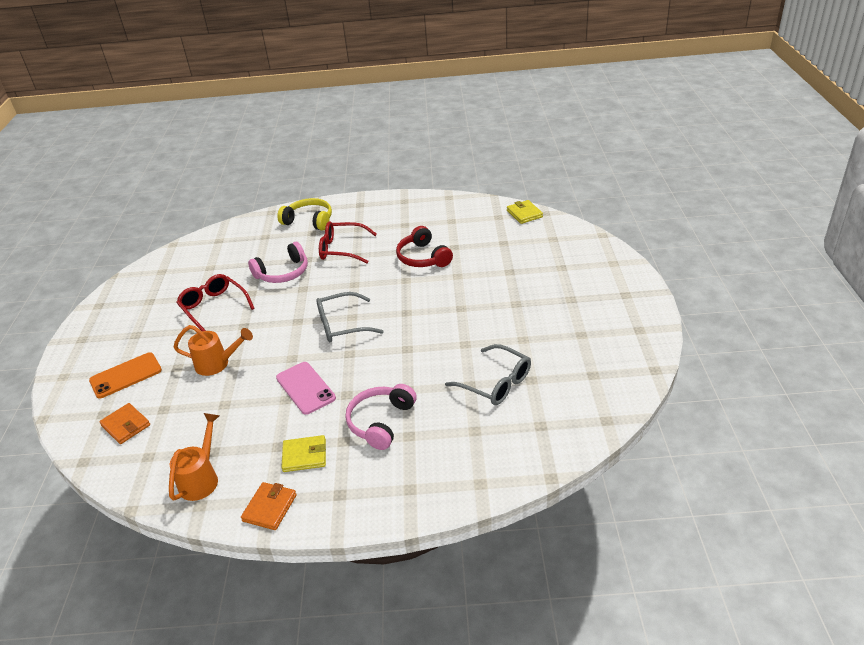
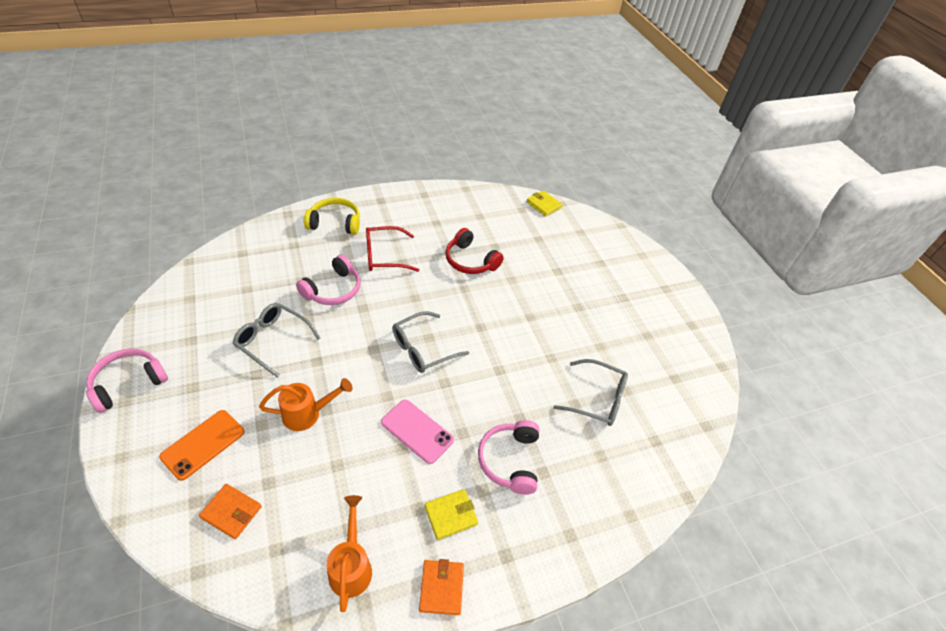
camera: 25 degrees left, 10 degrees up
(89, 327) = (128, 383): none -> pink headphones
(214, 307) = (272, 340): red glasses -> grey glasses

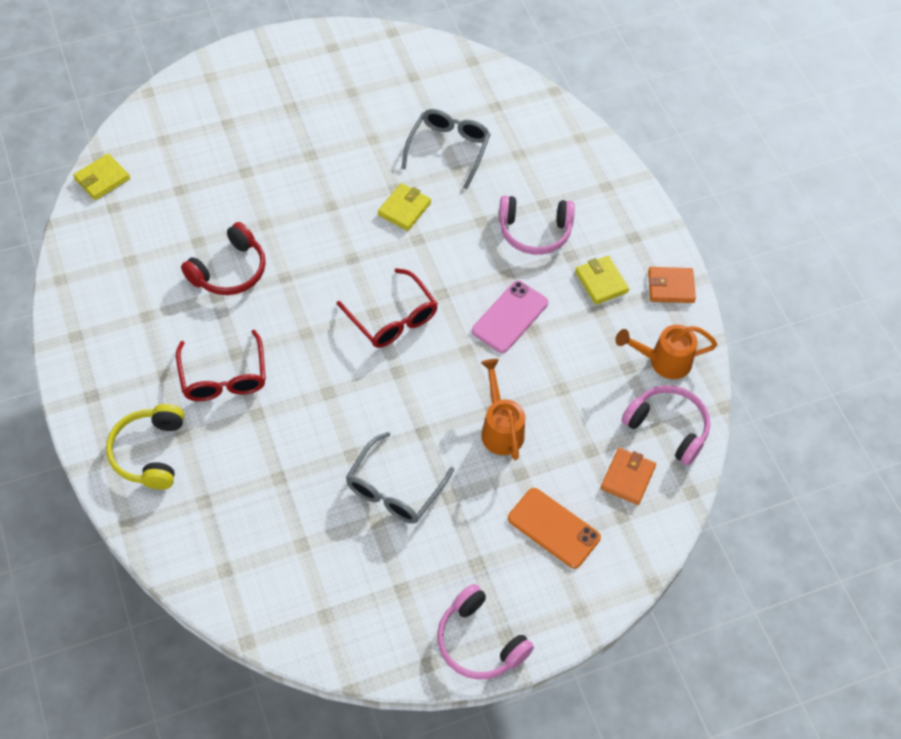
camera: 90 degrees left, 10 degrees up
(333, 289) = (296, 433): pink headphones -> pink headphones (668, 428)
(423, 349) = (393, 318): grey glasses -> red glasses
(530, 363) = (404, 209): none -> yellow wallet

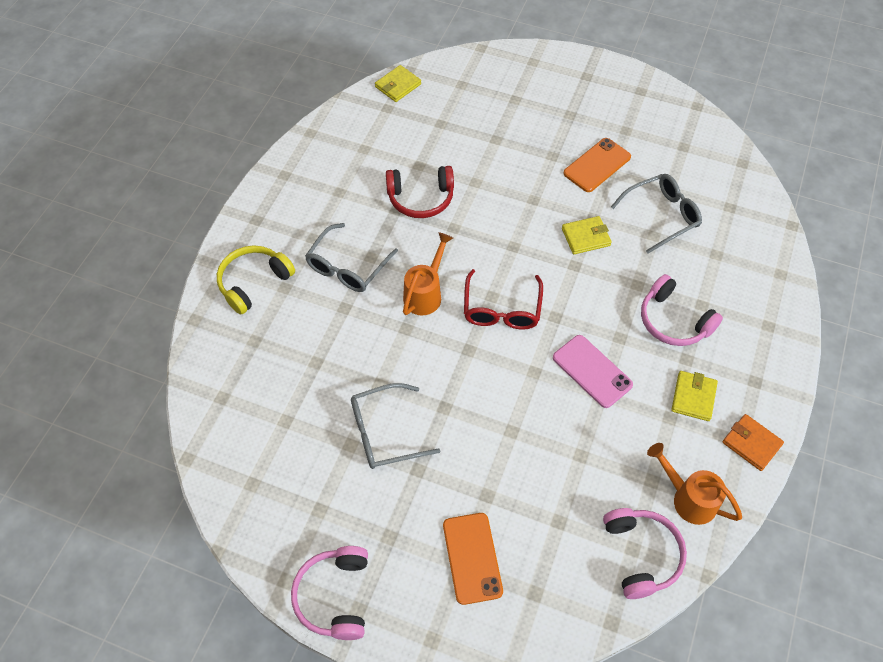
camera: 45 degrees right, 0 degrees up
(102, 179) = (398, 85): yellow wallet -> yellow wallet turned 45 degrees counterclockwise
(223, 377) = (347, 267): red glasses -> grey glasses
(356, 139) = (597, 165): none -> orange phone
(500, 428) = (504, 449): orange watering can -> orange watering can (425, 293)
(510, 317) = (592, 371): pink phone -> pink phone turned 60 degrees clockwise
(627, 477) = (569, 567): orange wallet -> none

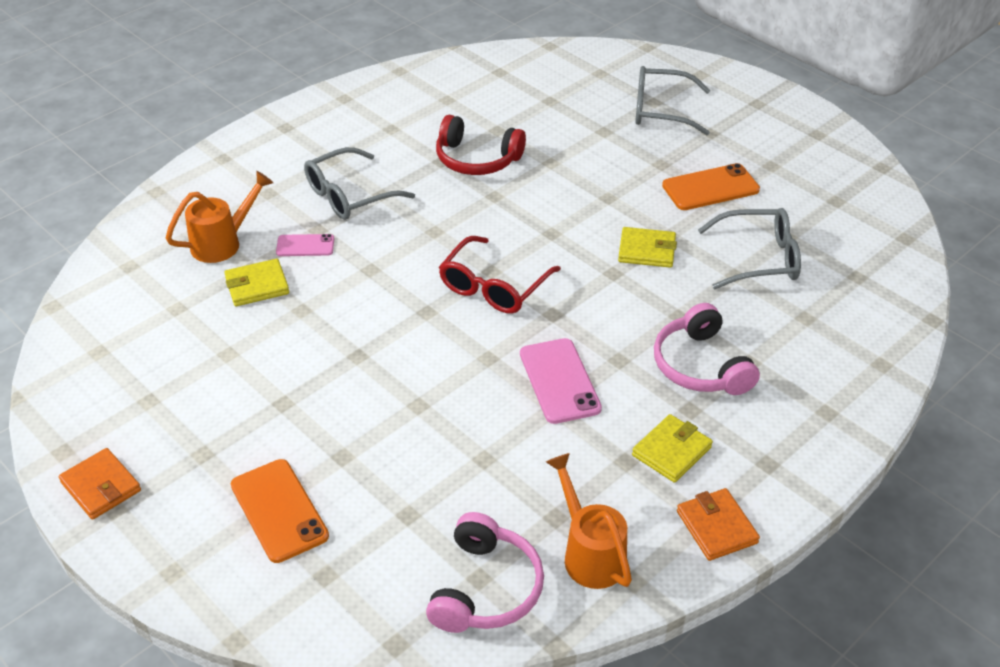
camera: 25 degrees right, 15 degrees down
(254, 282) = (240, 179): yellow headphones -> none
(335, 596) = (101, 486): pink headphones -> orange wallet
(344, 326) = (305, 246): none -> pink phone
(384, 433) = (273, 355): grey glasses -> grey glasses (661, 110)
(398, 85) = (526, 56): yellow wallet -> yellow wallet (257, 286)
(425, 293) = (417, 245): orange watering can -> orange watering can (223, 243)
(472, 558) = (279, 510): orange phone -> orange phone turned 45 degrees counterclockwise

